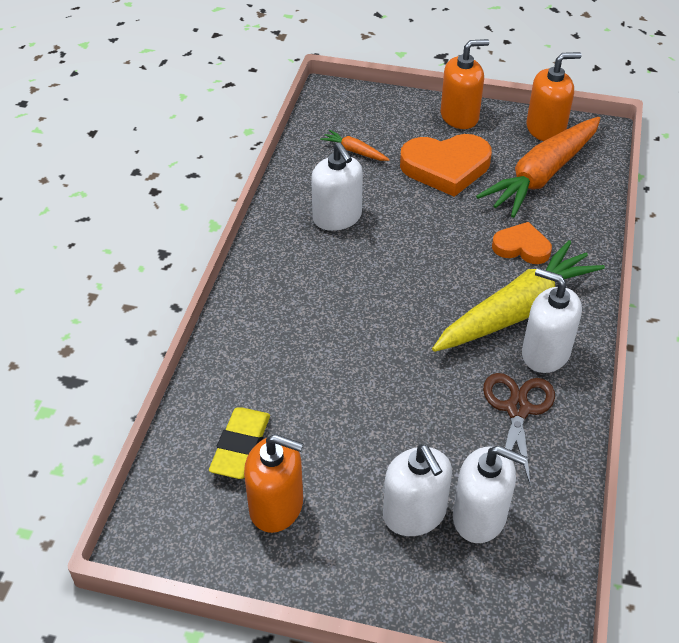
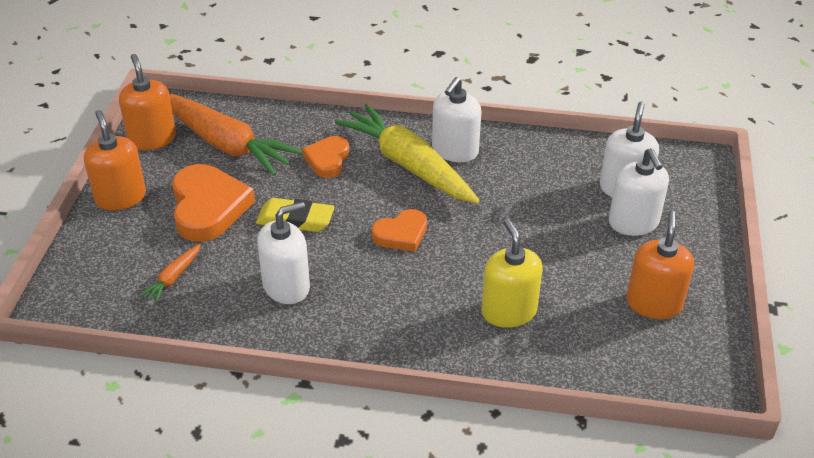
camera: 95 degrees left, 5 degrees down
(240, 446) = (600, 333): yellow eraser -> yellow eraser (295, 220)
(283, 373) = (508, 311): none -> yellow soap dispenser
(403, 298) = (401, 234): none -> orange heart
(414, 514) = (633, 222): white soap dispenser -> white soap dispenser turned 105 degrees clockwise
(517, 409) = (517, 167): brown scissors -> none

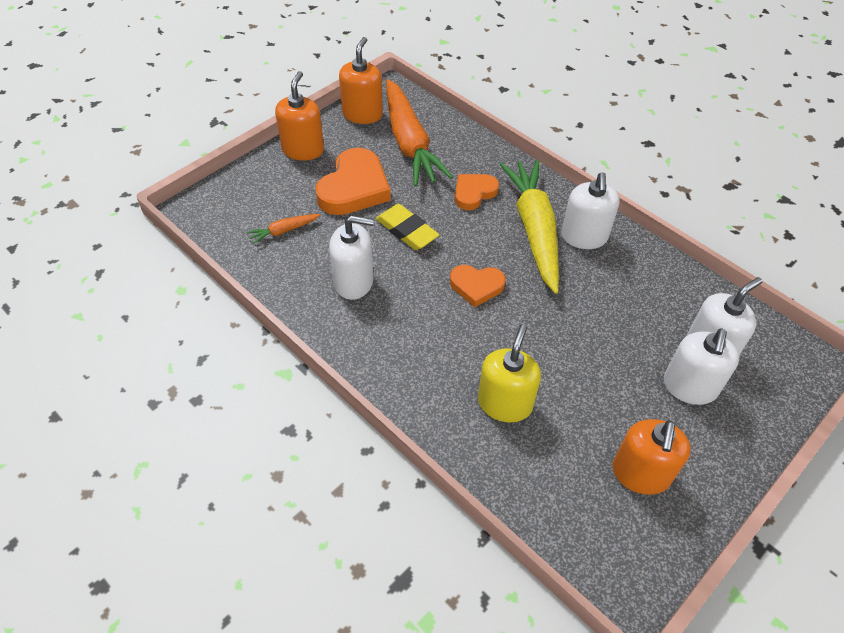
camera: 35 degrees right, 10 degrees up
(455, 151) = (584, 236): white soap dispenser -> white soap dispenser turned 60 degrees counterclockwise
(654, 303) = (641, 473): orange soap dispenser -> orange soap dispenser turned 150 degrees clockwise

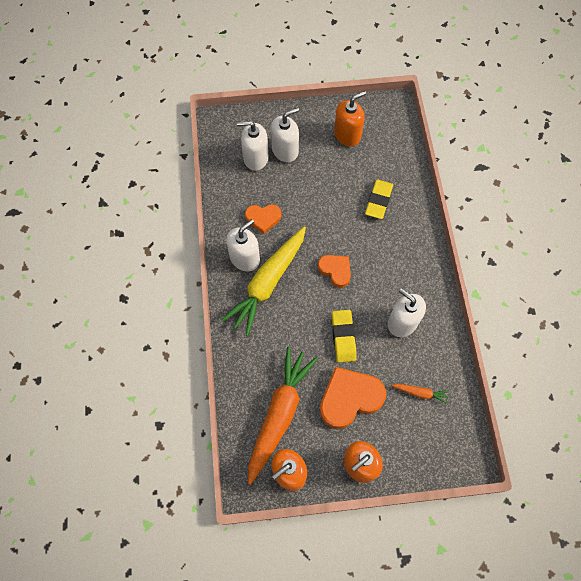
camera: 140 degrees left, 15 degrees up
(474, 193) = (277, 336): orange heart -> orange heart (263, 218)
(505, 403) = (378, 201): yellow soap dispenser -> yellow eraser

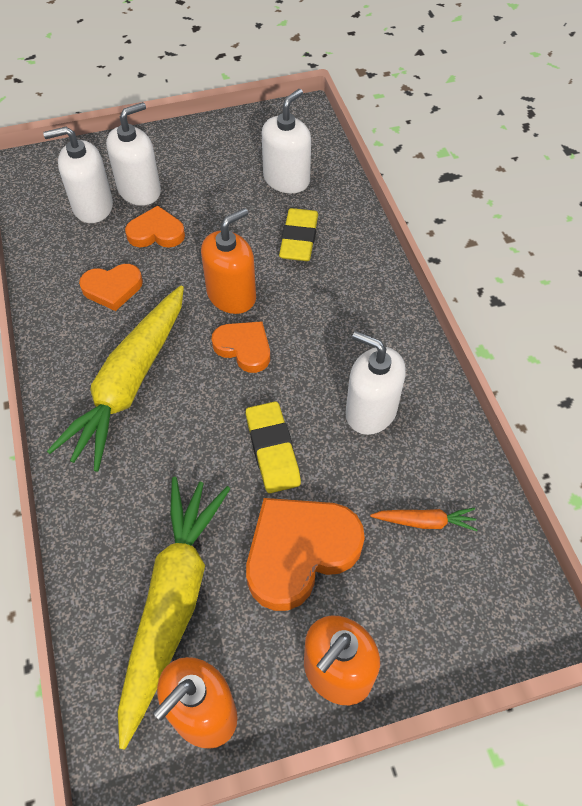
camera: 10 degrees left, 10 degrees down
(245, 258) = (86, 351): white soap dispenser -> white soap dispenser (286, 179)
(279, 414) = (172, 603): orange carrot -> yellow carrot
(292, 183) = (156, 232): none -> orange heart
(347, 135) = (235, 158): orange soap dispenser -> orange soap dispenser (231, 295)

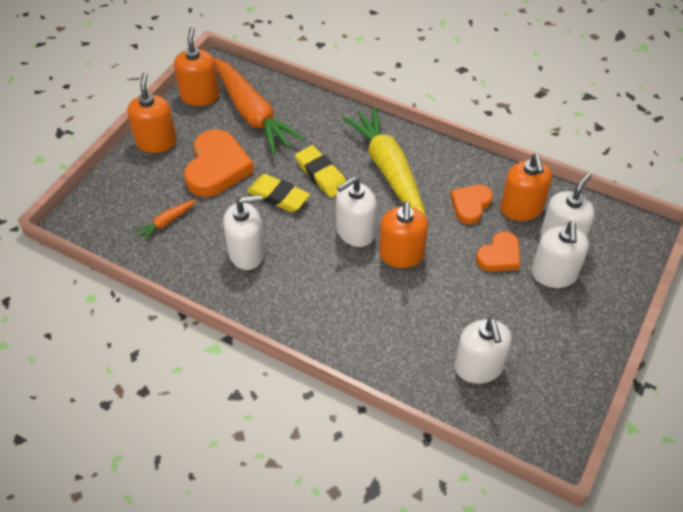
camera: 135 degrees right, 5 degrees down
(79, 252) = (521, 208): none -> orange soap dispenser
(172, 603) = (253, 114): yellow carrot -> orange carrot
(244, 348) = (355, 232): orange heart -> white soap dispenser
(299, 239) = (410, 325): yellow eraser -> yellow eraser (321, 174)

